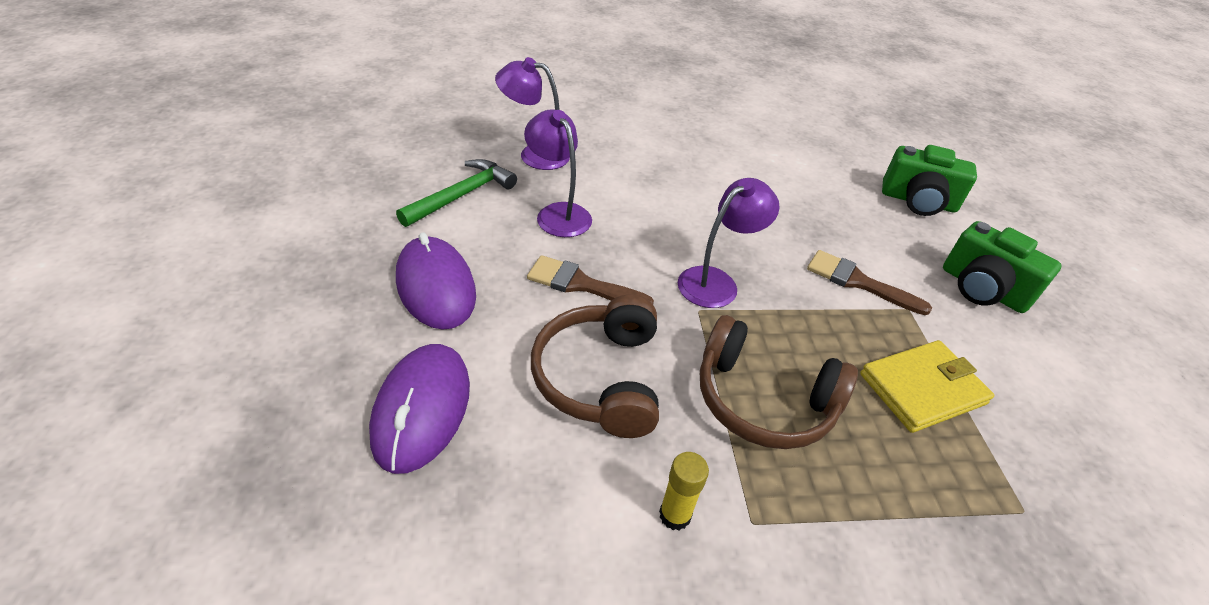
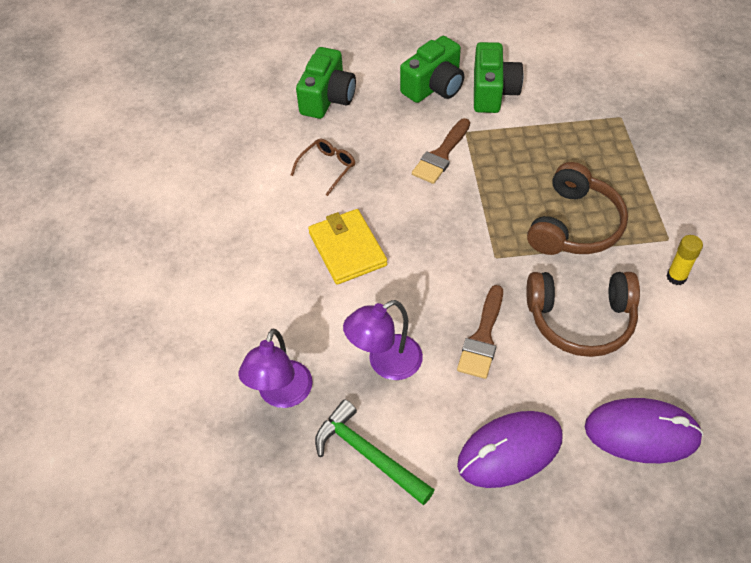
camera: 85 degrees left, 10 degrees up
(716, 281) = (459, 244): purple lamp -> none
(810, 194) = (327, 168): none -> brown glasses
(922, 389) = (541, 140): yellow wallet -> yellow wallet (347, 249)
(1002, 347) = (493, 92): none -> green camera

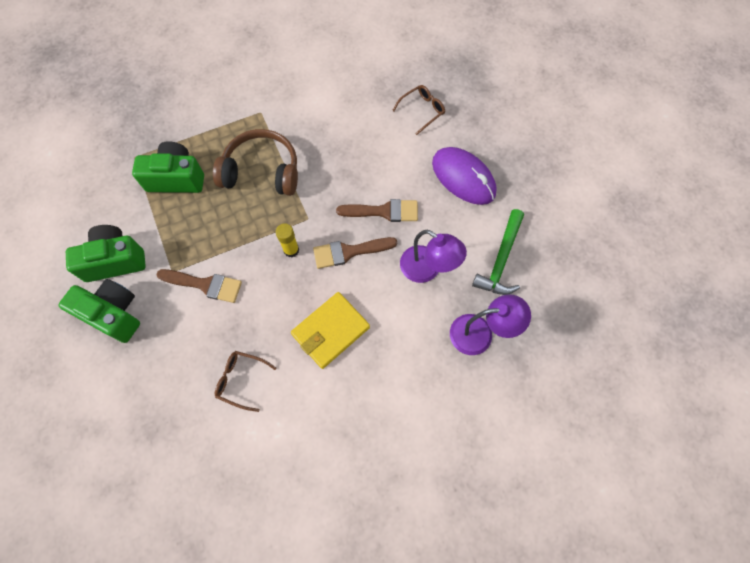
camera: 110 degrees left, 15 degrees up
(327, 98) = (144, 413): green camera -> green camera (176, 178)
(437, 288) = (349, 252): none -> brown brush
(580, 320) = (348, 154): brown headphones -> none
(642, 433) = (422, 110): purple mouse -> brown glasses
(676, 277) = (294, 104): yellow glue stick -> yellow glue stick (291, 250)

